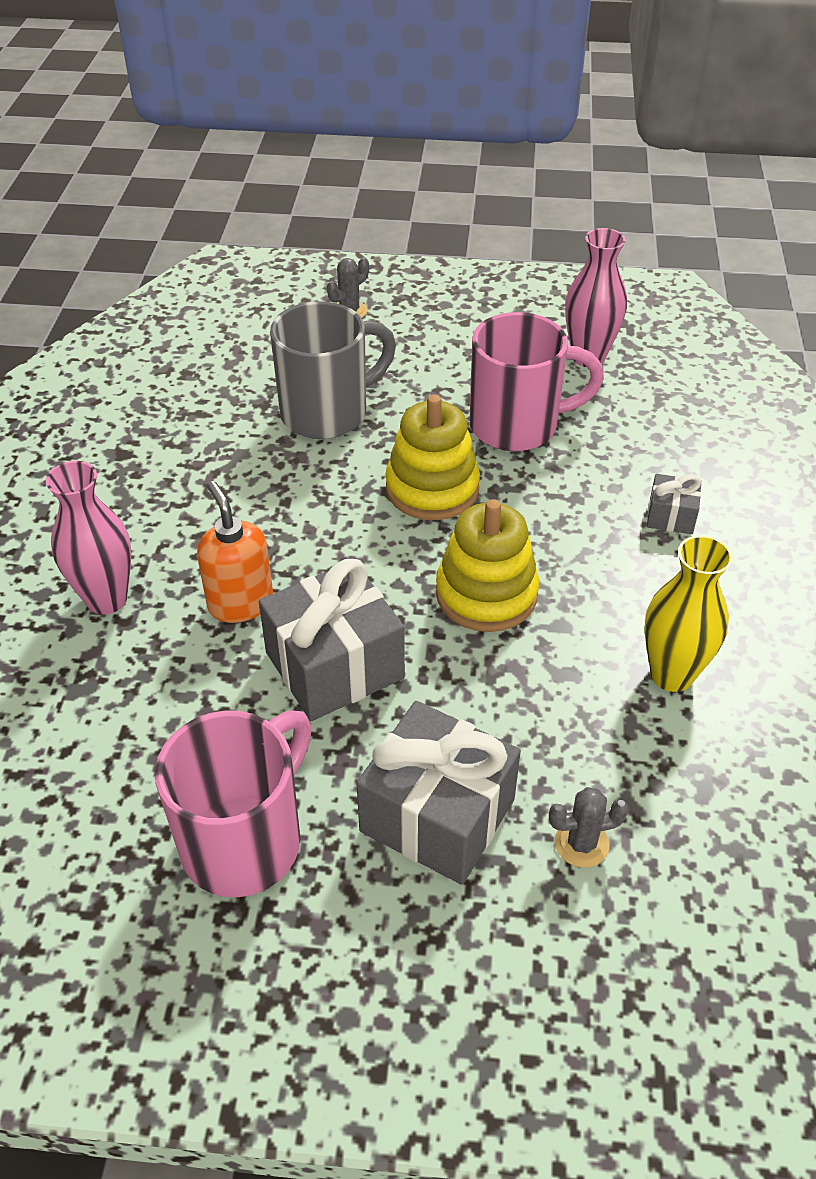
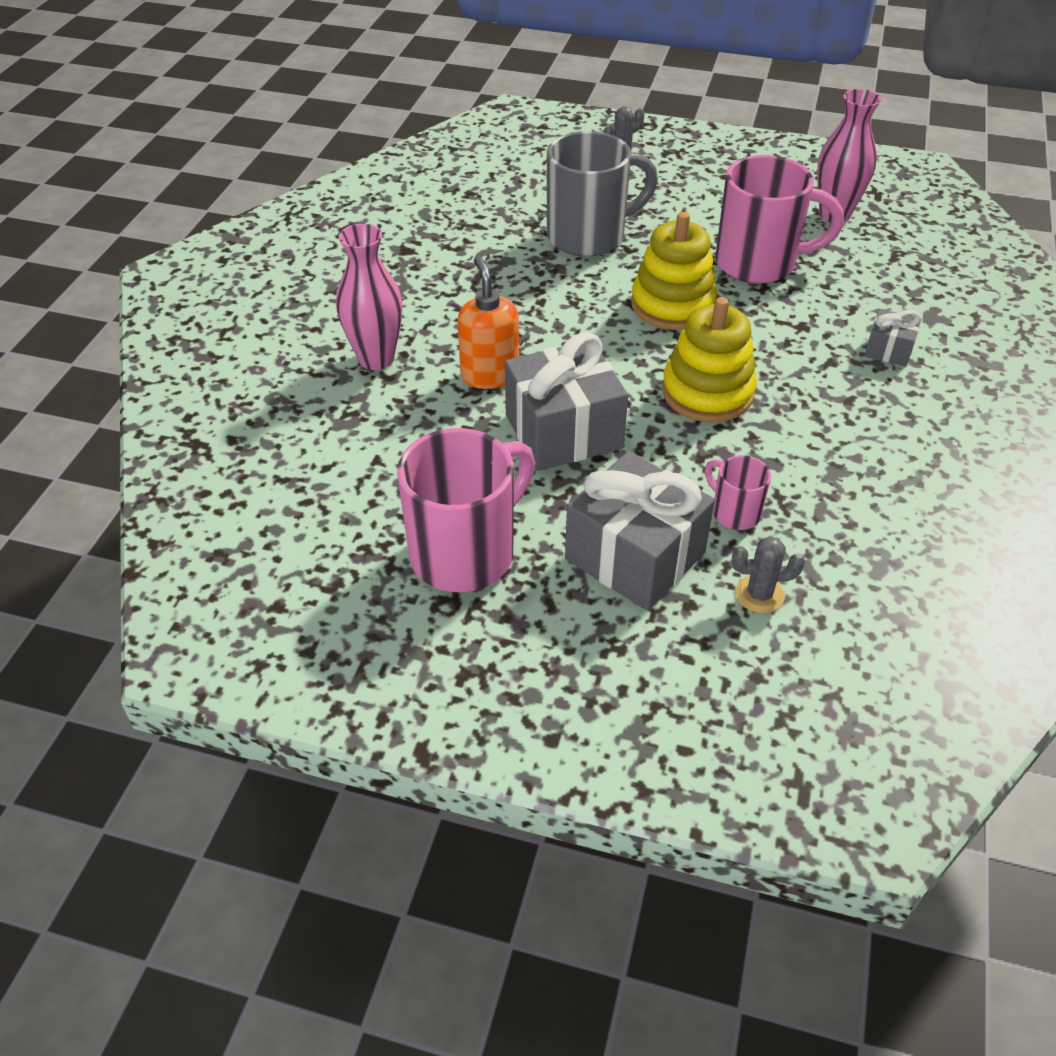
camera: 10 degrees right, 0 degrees up
(538, 742) = (734, 512): none -> pink mug
(671, 674) = (866, 475): yellow vase -> none

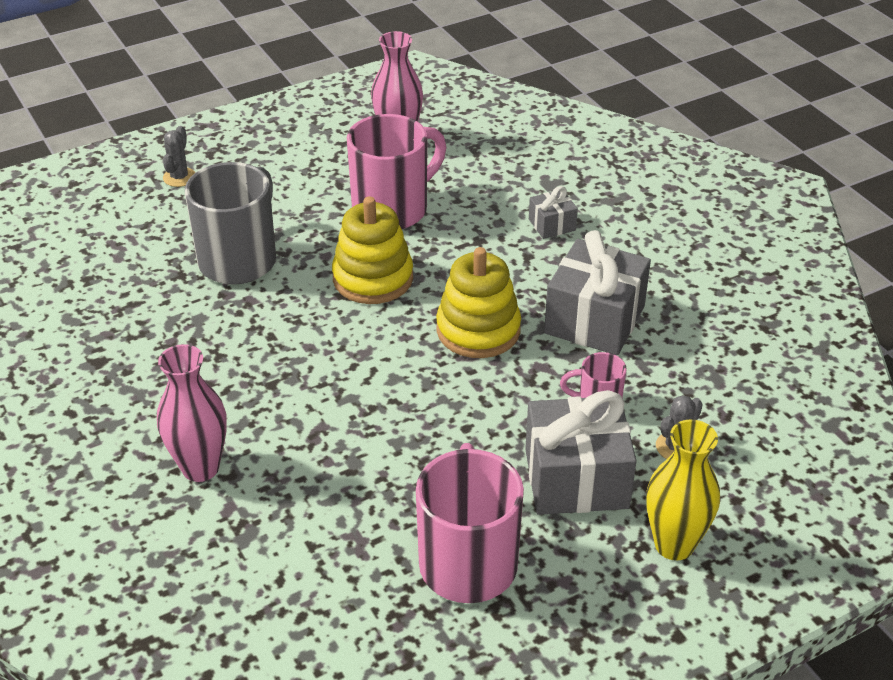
camera: 45 degrees left, 5 degrees down
(489, 374) = (309, 420): orange soap dispenser -> none
(563, 431) = (419, 425): grey gift -> grey gift (594, 319)
(648, 668) = (674, 545): none -> yellow vase

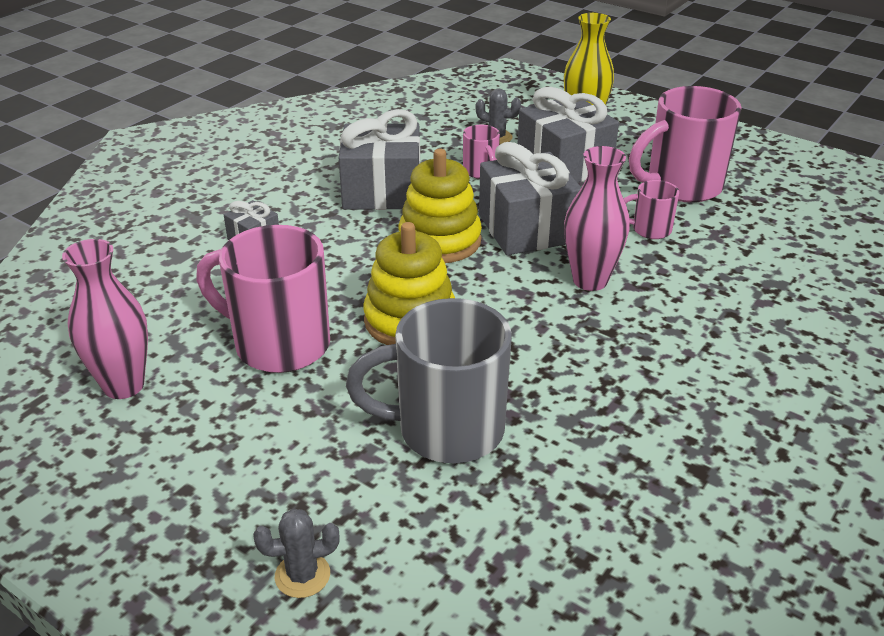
camera: 115 degrees left, 5 degrees down
(200, 468) = (744, 333): pink vase -> pink vase (590, 280)
(399, 487) = (650, 230): none -> pink mug
(462, 395) = (526, 228): none -> grey gift

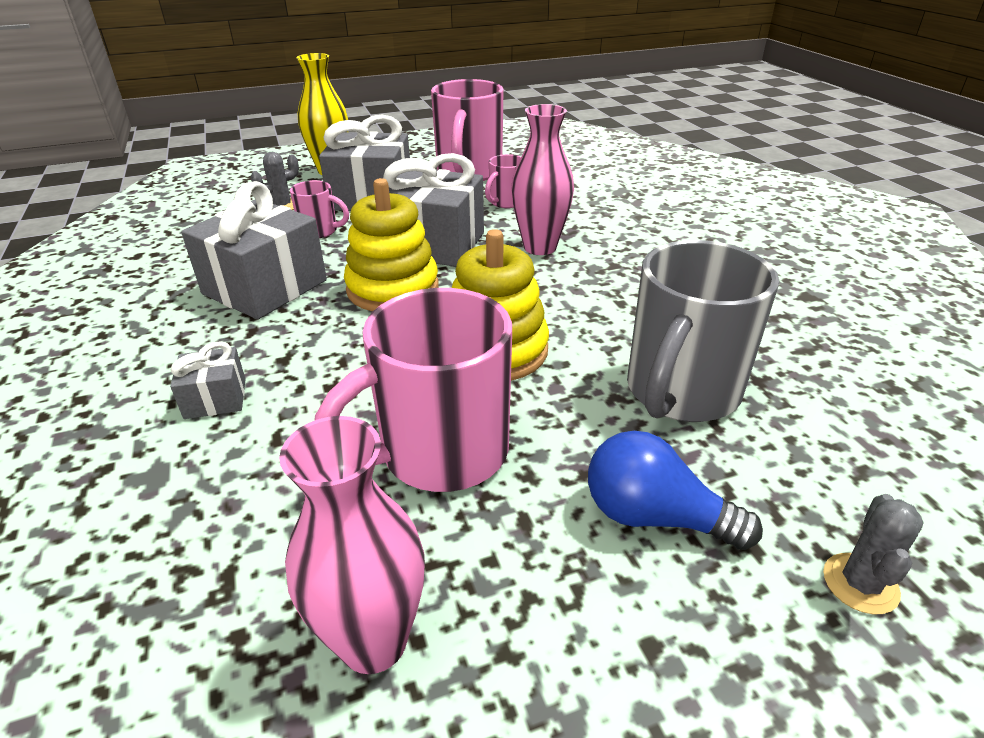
camera: 55 degrees left, 0 degrees up
(293, 458) = (654, 516): none -> blue light bulb

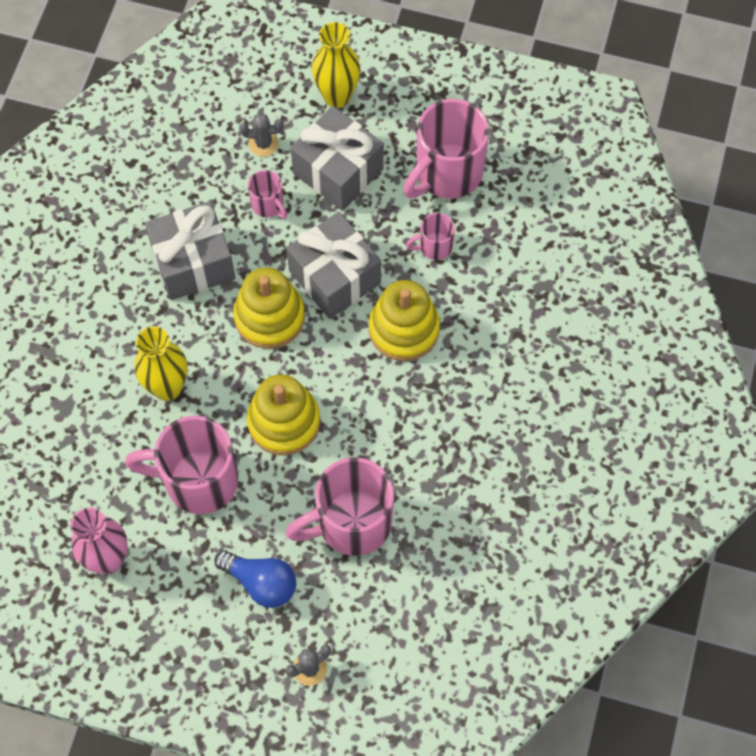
camera: 35 degrees right, 30 degrees up
(215, 398) = (115, 365): grey gift -> none
(312, 386) = (167, 387): none -> yellow vase
(540, 247) = (404, 329): pink vase -> yellow stacking toy
(654, 516) = (261, 582): blue light bulb -> blue light bulb turned 150 degrees clockwise
(680, 392) = (351, 523): grey mug -> pink mug

